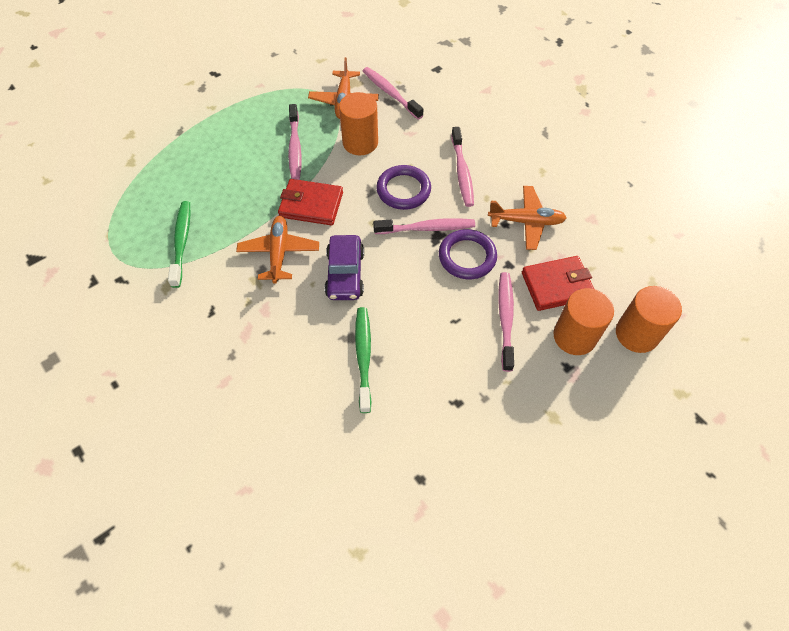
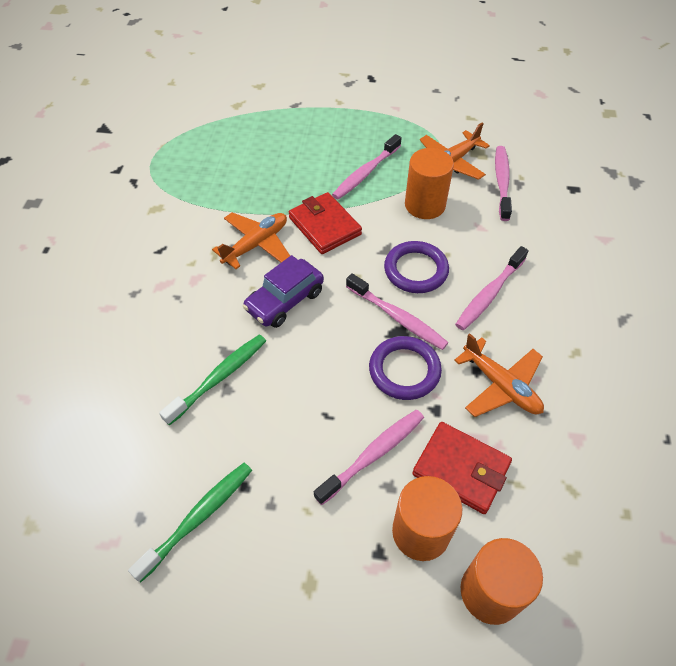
camera: 45 degrees right, 5 degrees down
(182, 242) = (201, 185): green toothbrush -> green toothbrush (198, 517)

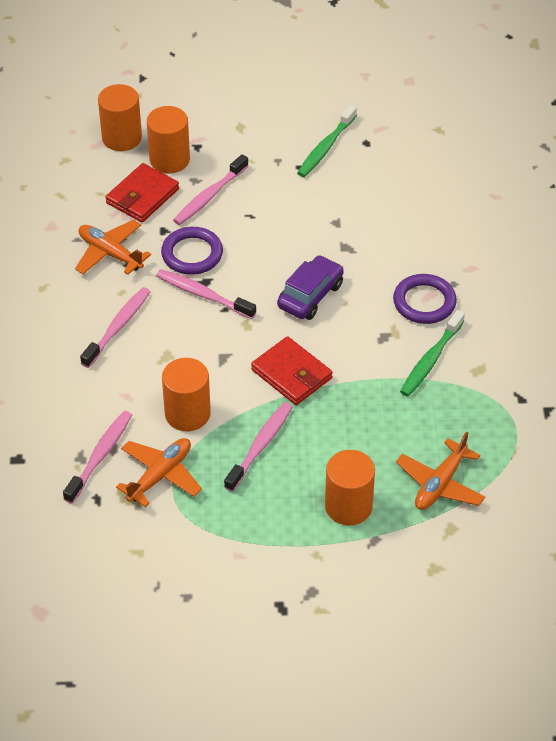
camera: 170 degrees right, 5 degrees down
(219, 377) = (345, 229): green toothbrush -> green toothbrush (430, 360)
(256, 244) = (356, 344): orange plane -> orange plane (440, 484)
(306, 126) = (348, 506): none -> orange cylinder
(415, 270) = (190, 340): purple ring -> purple ring (424, 302)
(461, 469) = (142, 196): red wallet -> red wallet turned 75 degrees counterclockwise
(502, 182) = (100, 456): pink toothbrush -> pink toothbrush turned 150 degrees counterclockwise

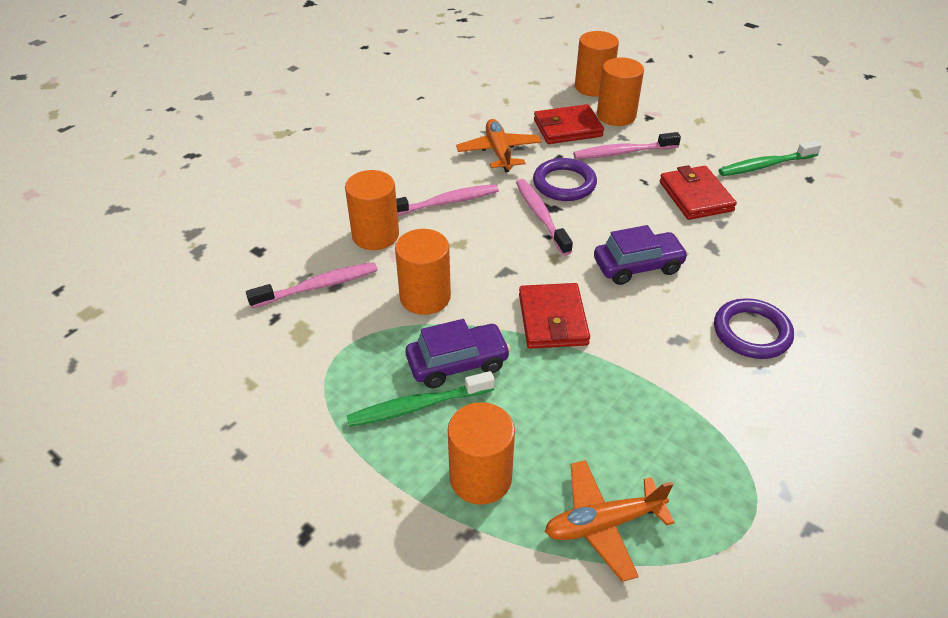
camera: 40 degrees right, 5 degrees down
(95, 389) = (375, 235): none -> orange cylinder
(160, 475) = (344, 332): orange plane -> none
(260, 446) = (457, 363): pink toothbrush -> purple car
(299, 208) = (695, 196): none -> red wallet
(430, 360) = (709, 389): green toothbrush -> green toothbrush (417, 406)

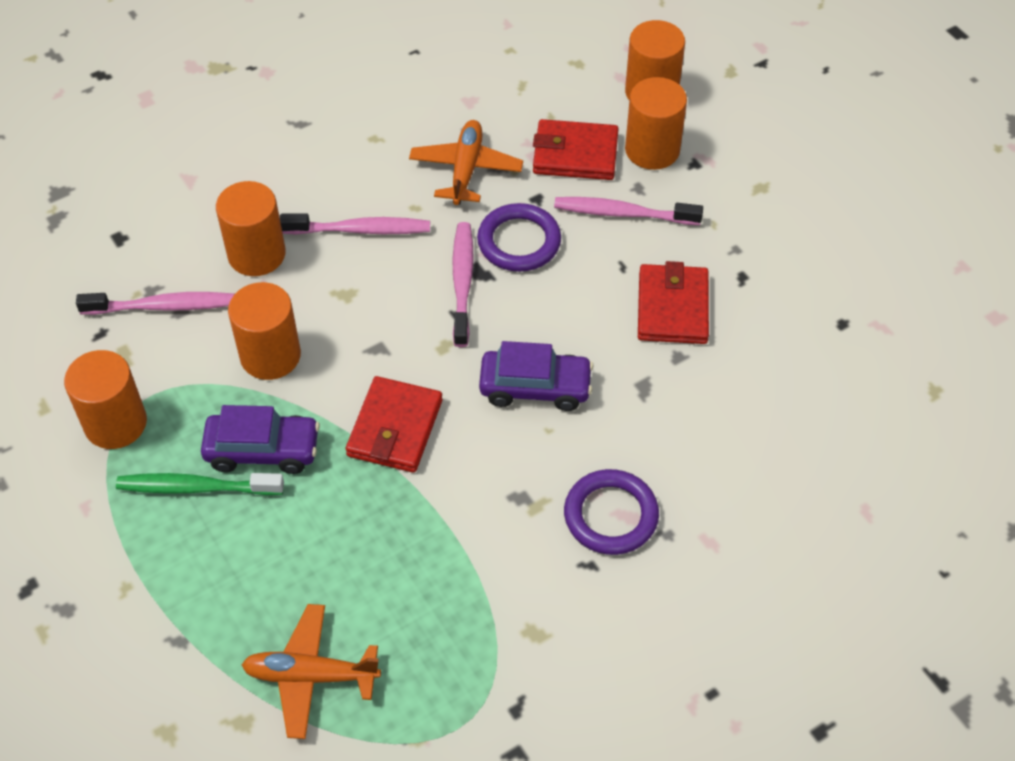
camera: 20 degrees right, 10 degrees up
(480, 478) = (218, 587): orange cylinder -> orange cylinder (115, 423)
(765, 165) = (797, 286): green toothbrush -> none

